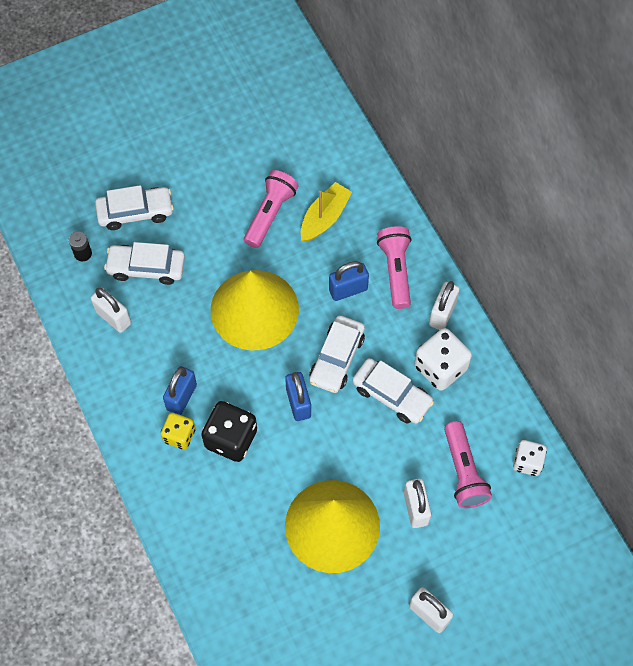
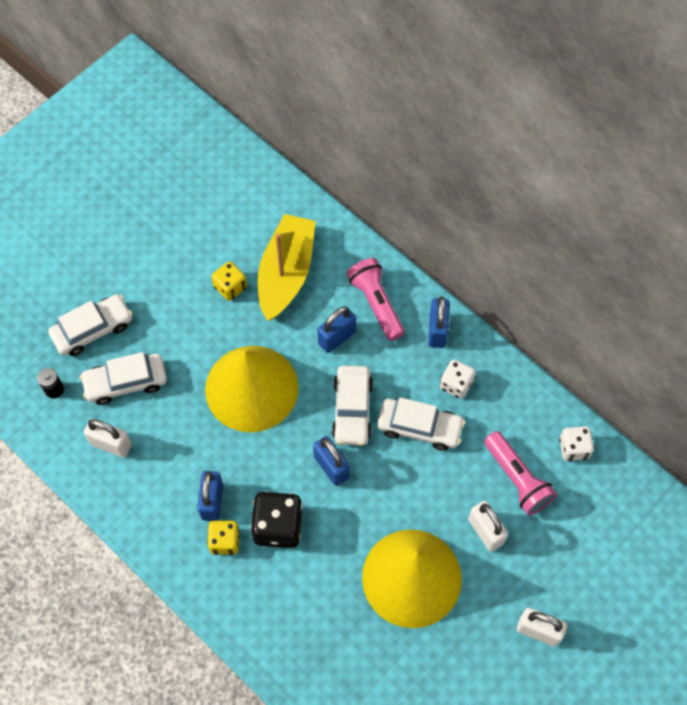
camera: 20 degrees left, 0 degrees up
(270, 214) = (230, 287): pink flashlight -> yellow dice
(324, 217) = (286, 273): yellow boat -> yellow boat, size x1.53
(440, 367) = (456, 384): white dice -> white dice, size x0.63
(442, 313) = (437, 331): white padlock -> blue padlock

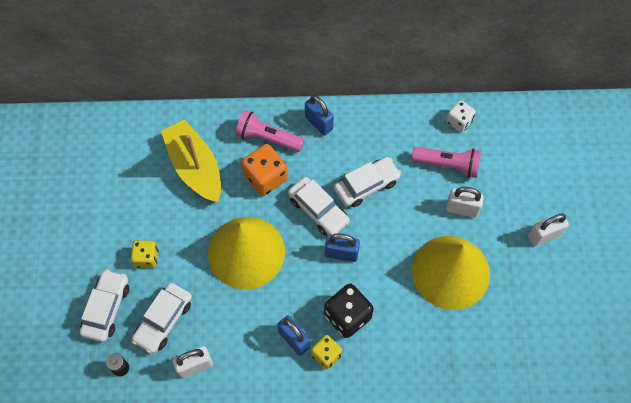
camera: 45 degrees left, 0 degrees up
(230, 287) = (169, 205): yellow dice -> yellow dice (146, 258)
(337, 337) = (265, 177): blue padlock -> orange dice
(456, 384) = (361, 143): white dice -> none

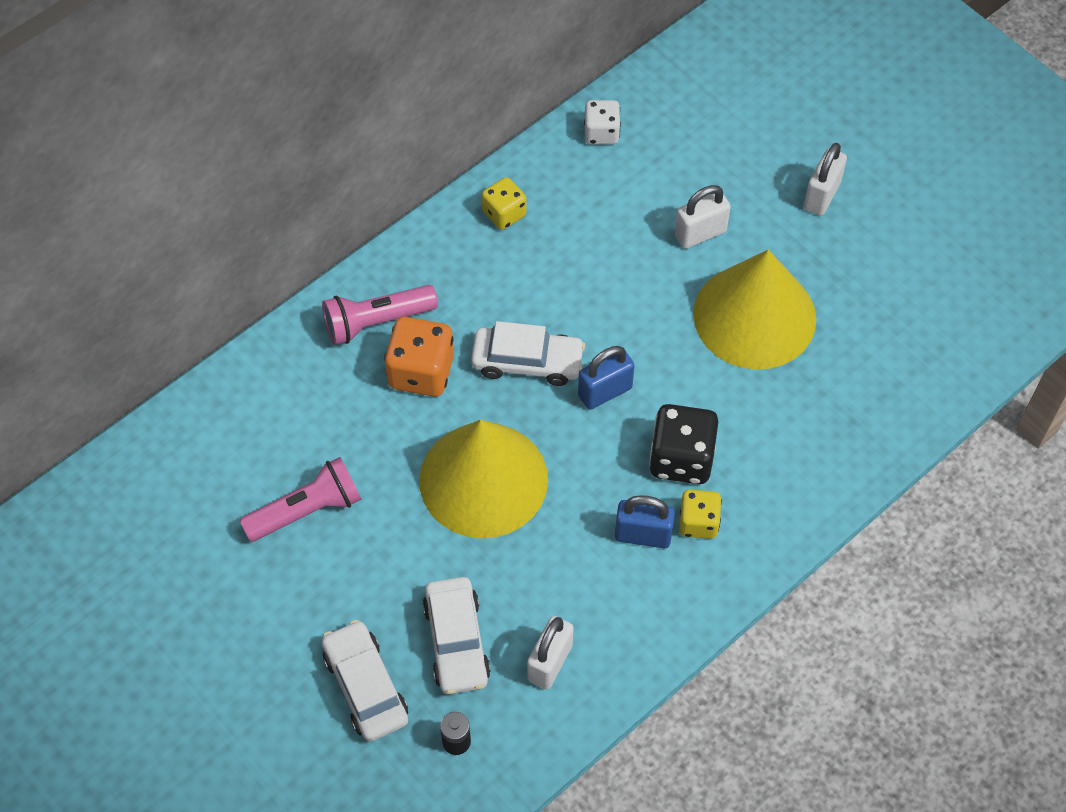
camera: 40 degrees left, 5 degrees down
(146, 258) = (358, 585): yellow dice -> yellow dice (504, 213)
(195, 167) = (313, 426): yellow boat -> none
(319, 123) = (426, 256): blue padlock -> none
(366, 185) = (559, 289): white car -> none
(447, 165) = (635, 194): pink flashlight -> pink flashlight (306, 510)

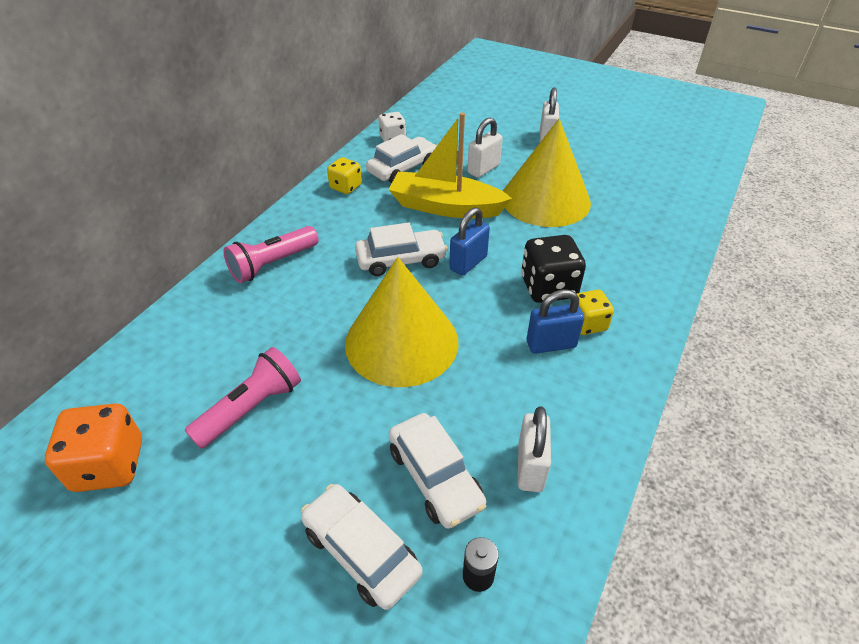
camera: 20 degrees left, 15 degrees down
(421, 372) = (320, 285): orange dice -> orange dice (109, 465)
(592, 199) = (402, 168): none -> white car
(618, 290) = (445, 207): none -> yellow boat

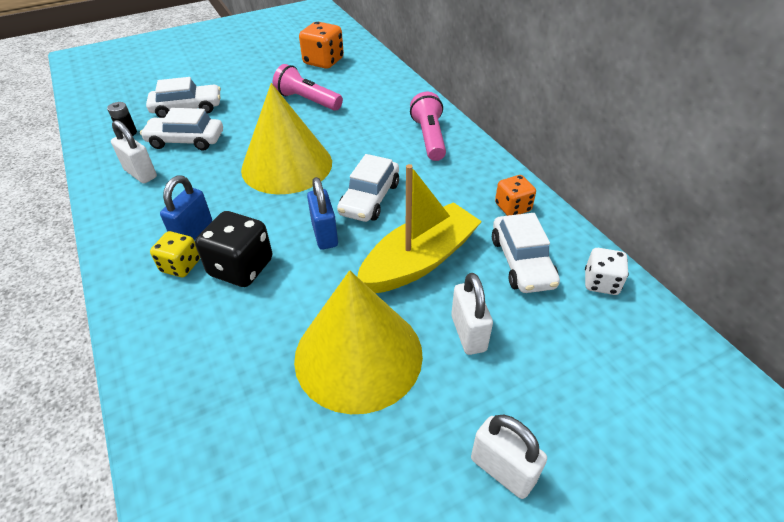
camera: 125 degrees right, 0 degrees up
(251, 408) = (307, 101): pink flashlight -> pink flashlight turned 135 degrees clockwise
(346, 187) = (512, 207): yellow dice -> orange dice

